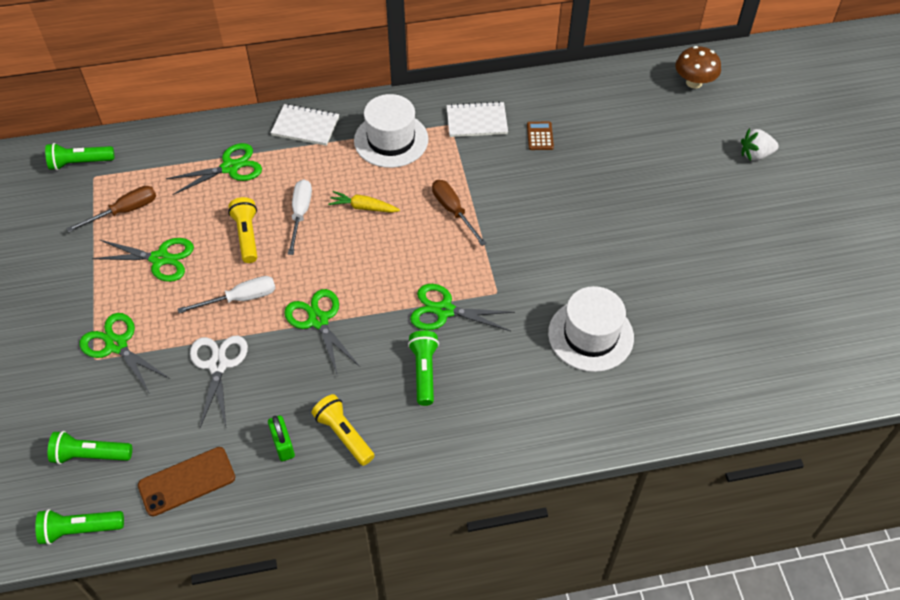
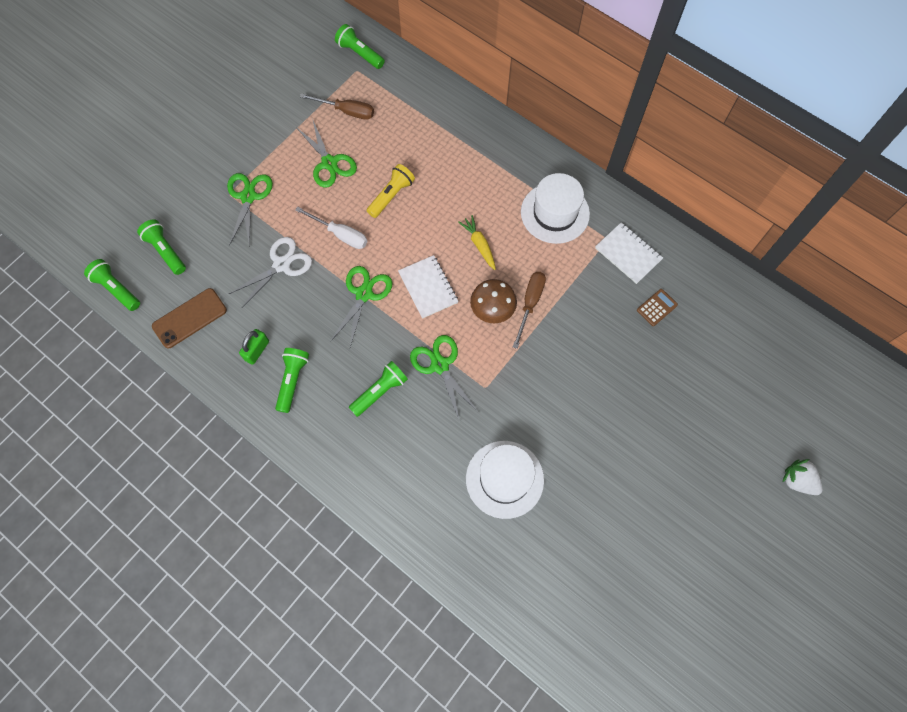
camera: 50 degrees right, 15 degrees up
(187, 481) = (190, 318): brown phone -> brown phone turned 60 degrees counterclockwise
(230, 167) = (436, 138): green scissors -> none
(300, 214) = (438, 211): white screwdriver -> none
(305, 126) = (514, 151): white notebook -> white notebook (428, 287)
(344, 435) = (292, 380): yellow flashlight -> green flashlight
(694, 82) = (829, 379): brown mushroom -> brown mushroom (492, 310)

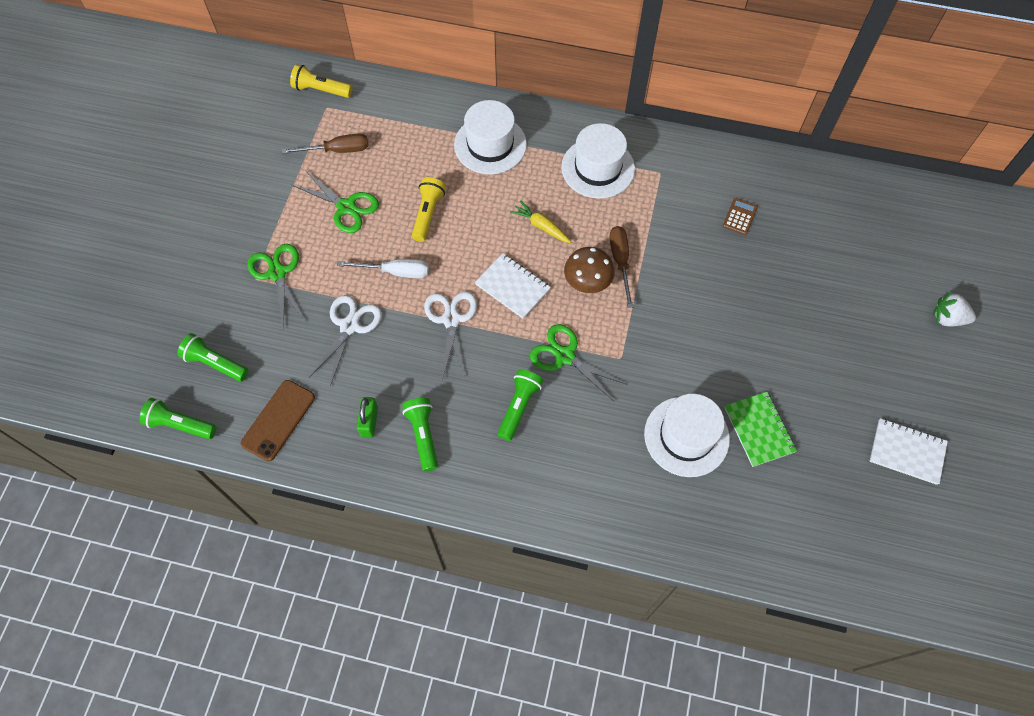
camera: 25 degrees left, 5 degrees down
(360, 54) = (321, 90): green flashlight -> yellow flashlight
(364, 294) = (451, 320): green scissors -> white scissors
(474, 156) = (490, 145): none -> white hat
(570, 502) = (759, 430): none -> green notebook
(628, 254) = (687, 178): white notebook -> white notebook (907, 452)

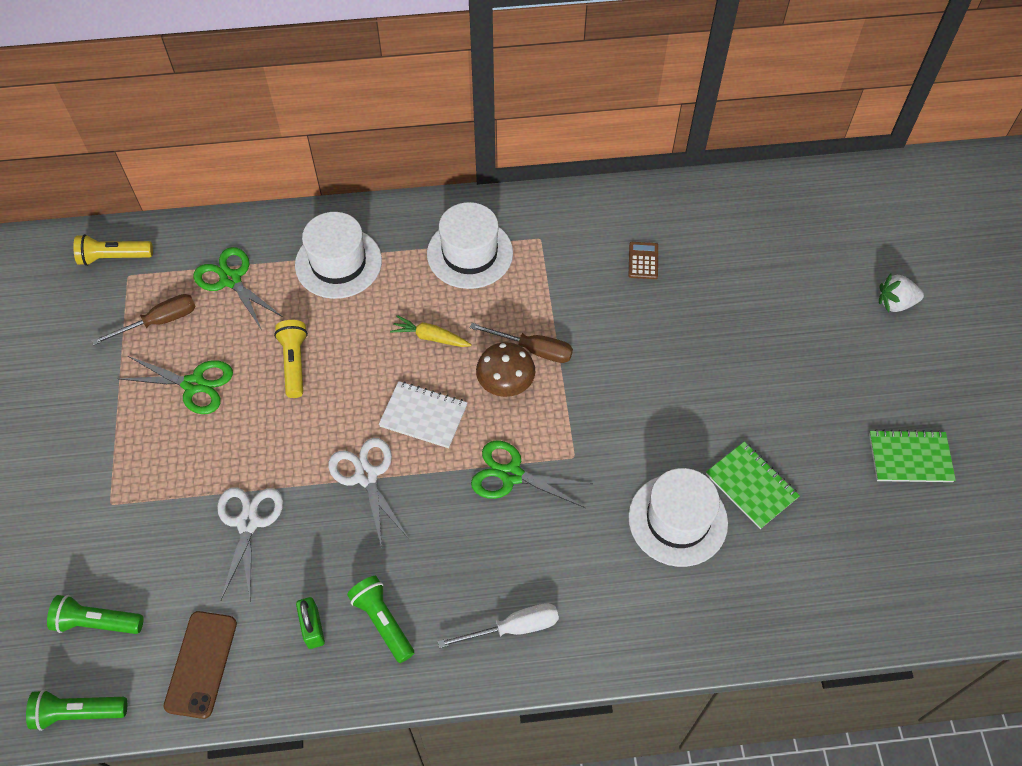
camera: 20 degrees left, 5 degrees down
(277, 273) = (137, 488): green scissors -> green scissors (231, 279)
(395, 272) = (280, 441): white screwdriver -> white screwdriver (513, 628)
(519, 407) = (481, 550): green flashlight -> none
(620, 261) = (533, 349): brown screwdriver -> brown screwdriver turned 135 degrees clockwise
(907, 452) = (910, 457): white notebook -> green notebook

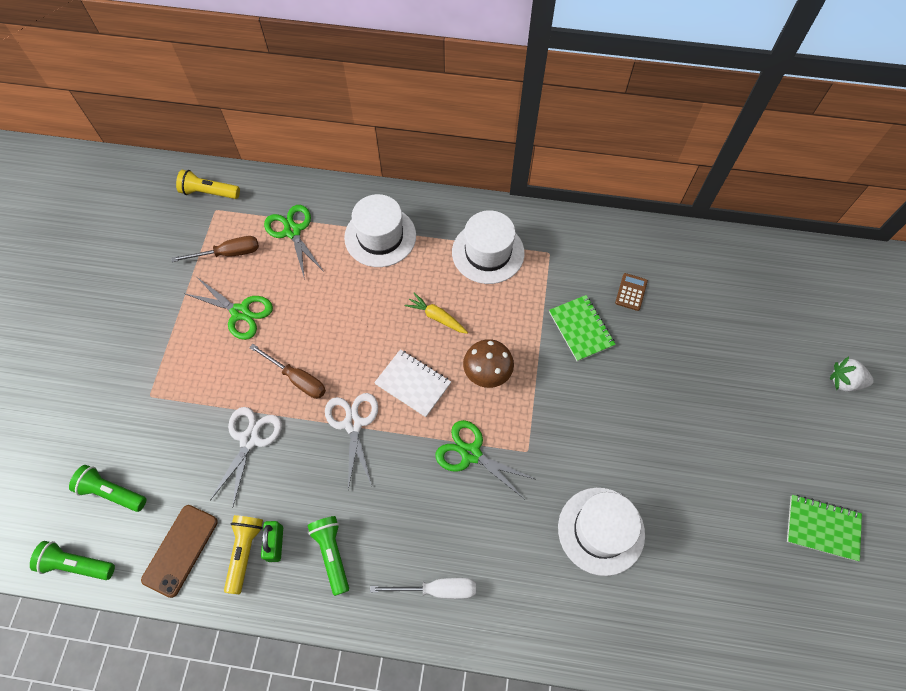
camera: 15 degrees right, 5 degrees up
(294, 363) = (322, 313): yellow flashlight -> yellow flashlight (244, 552)
(533, 349) = (518, 348): brown screwdriver -> brown screwdriver (297, 379)
(751, 486) = (673, 517): green notebook -> green notebook (581, 329)

